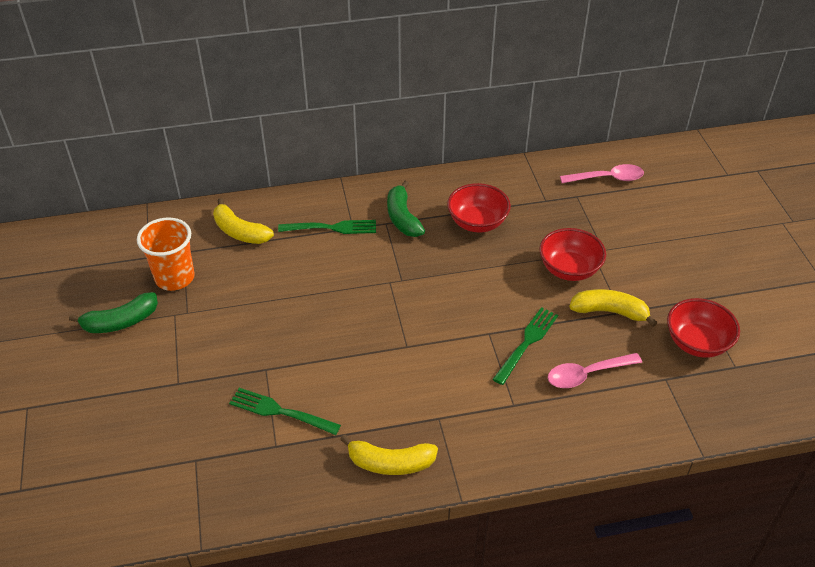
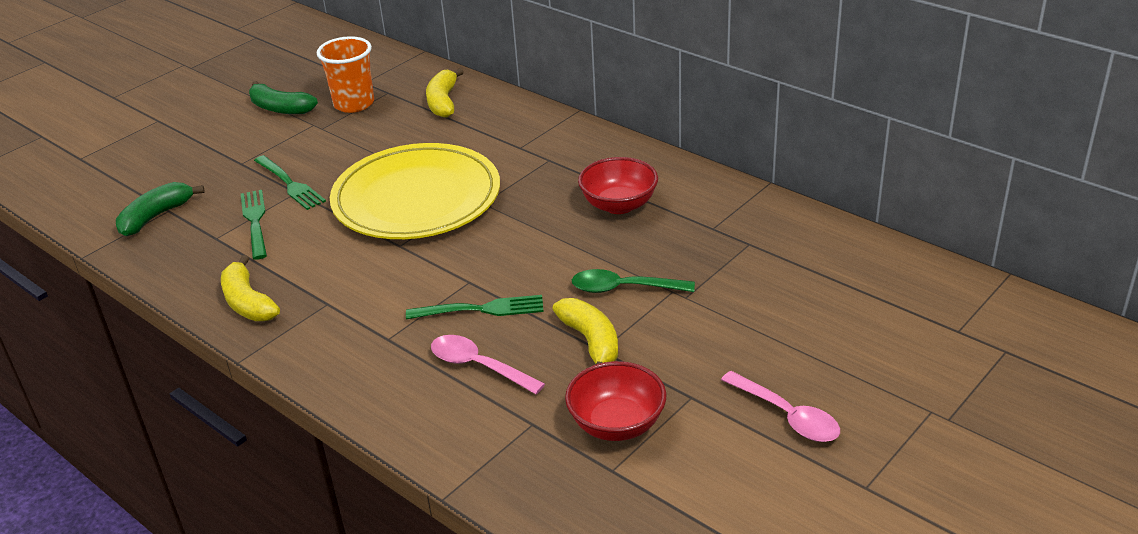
camera: 55 degrees right, 10 degrees down
(331, 228) = (504, 138): green fork -> green fork (289, 184)
(357, 309) = (416, 199): none -> yellow plate
(402, 218) = (568, 164): green banana -> green banana (156, 216)
(569, 269) = (623, 288): red bowl -> green spoon
(607, 178) = (810, 250): pink spoon -> pink spoon (787, 416)

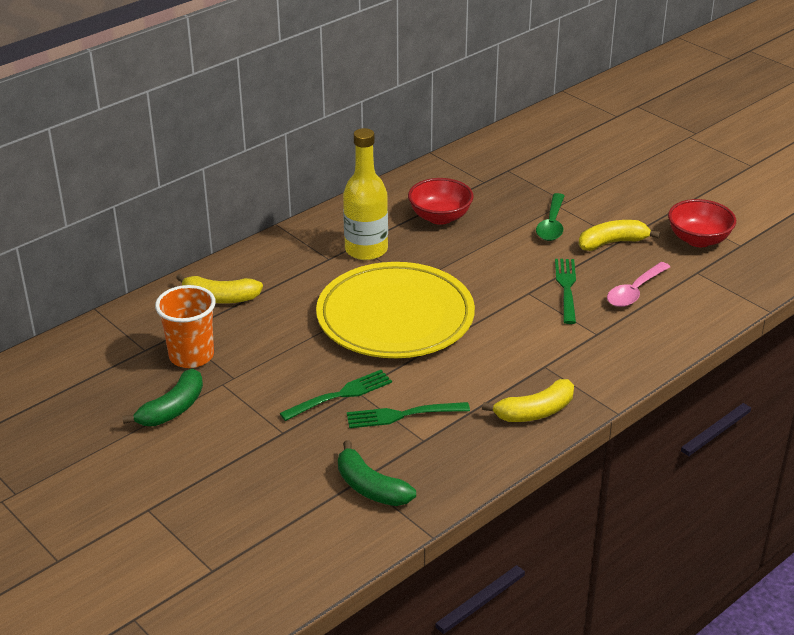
camera: 85 degrees left, 0 degrees up
(540, 166) = (366, 250): none -> yellow bottle
(787, 416) = (692, 180): pink spoon -> none

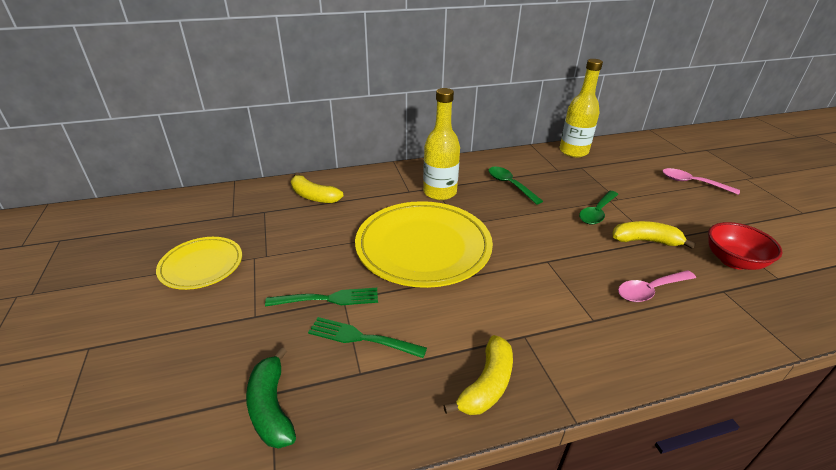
camera: 25 degrees right, 0 degrees up
(173, 409) = (201, 265): green banana -> yellow plate
(191, 356) = (255, 230): orange cup -> none
(440, 217) = (510, 185): red bowl -> green spoon
(488, 150) = (573, 151): none -> yellow bottle
(535, 412) = (487, 384): yellow banana -> yellow banana turned 60 degrees counterclockwise
(566, 288) = (584, 268): green fork -> none
(635, 158) = (692, 183): none -> pink spoon

